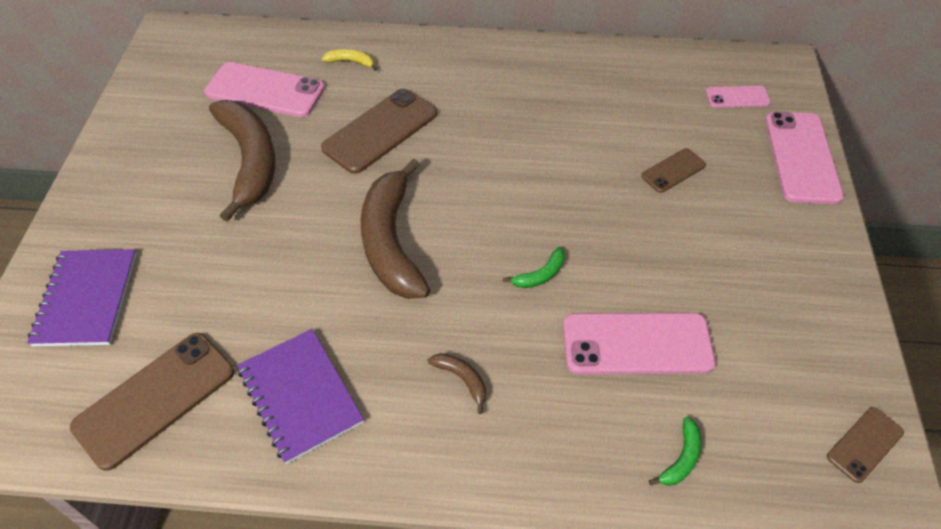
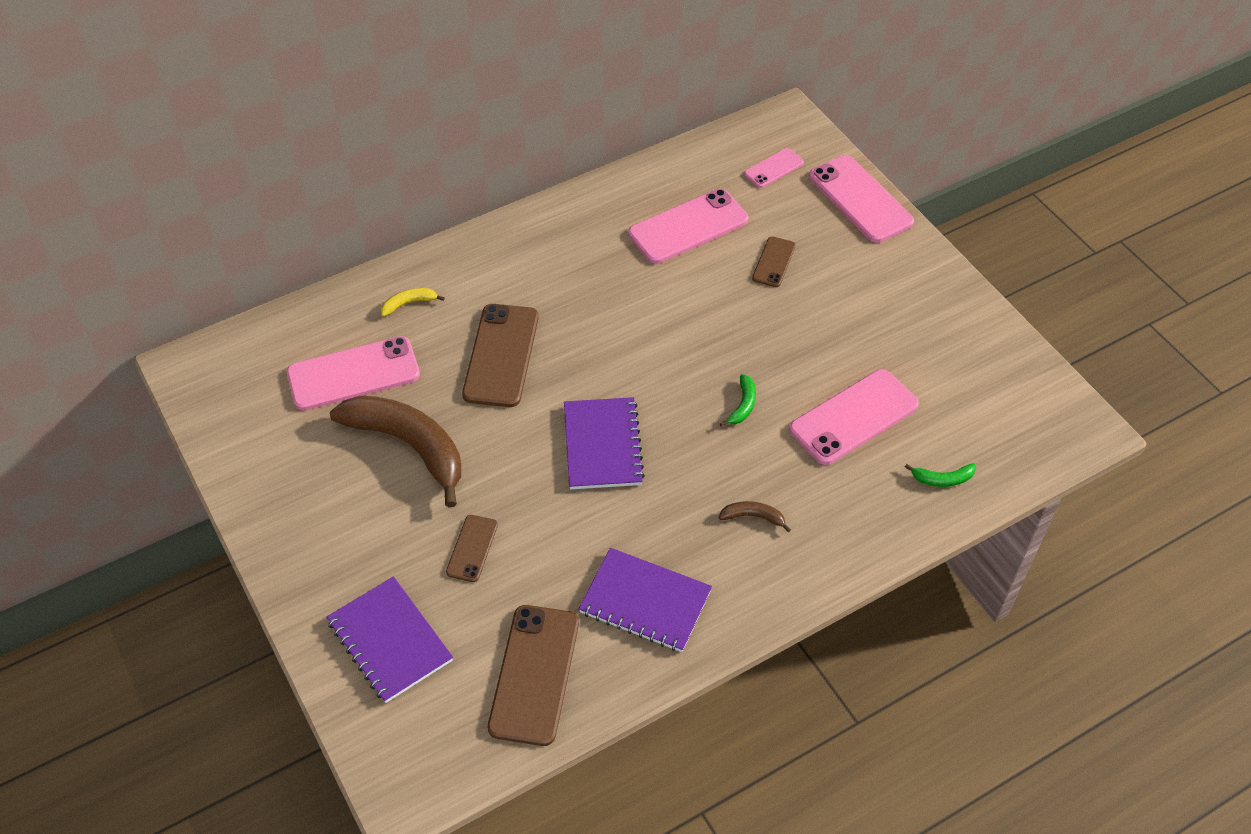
camera: 35 degrees left, 0 degrees up
(391, 241) = (602, 445): brown banana -> purple notebook
(620, 108) = (688, 227): none -> pink phone
(681, 458) = (942, 479): green banana -> green banana turned 90 degrees clockwise
(864, 444) = (1046, 399): brown phone -> brown phone (472, 548)

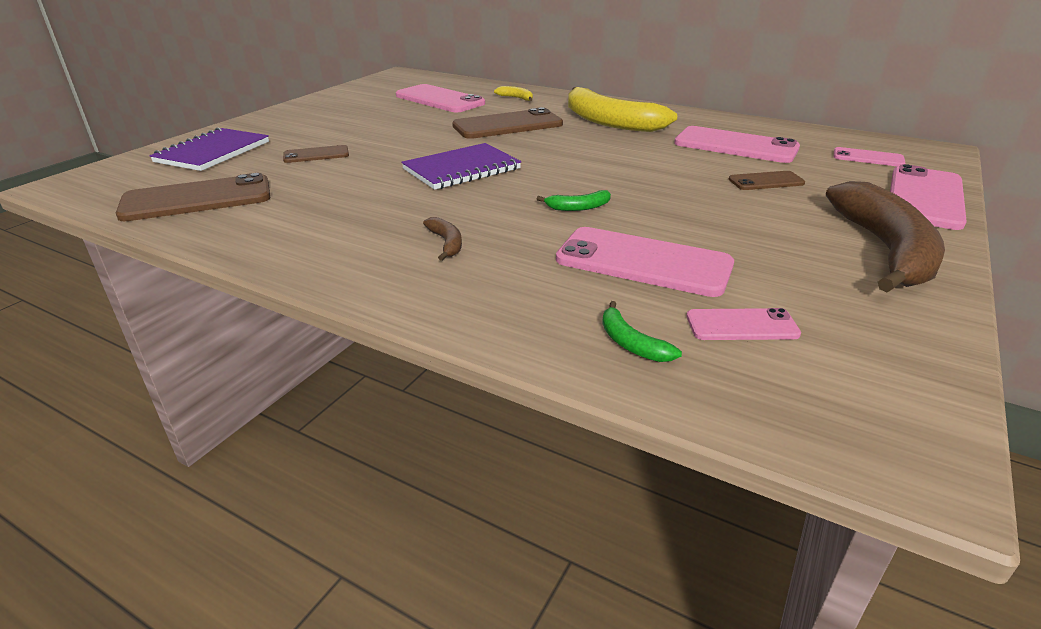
camera: 60 degrees right, 20 degrees down
(409, 446) = (395, 122): brown banana -> brown banana (885, 250)
(556, 272) = (609, 122): none -> yellow banana
(645, 602) = (301, 221): purple notebook -> none
(954, 416) = (742, 325): none -> pink phone

